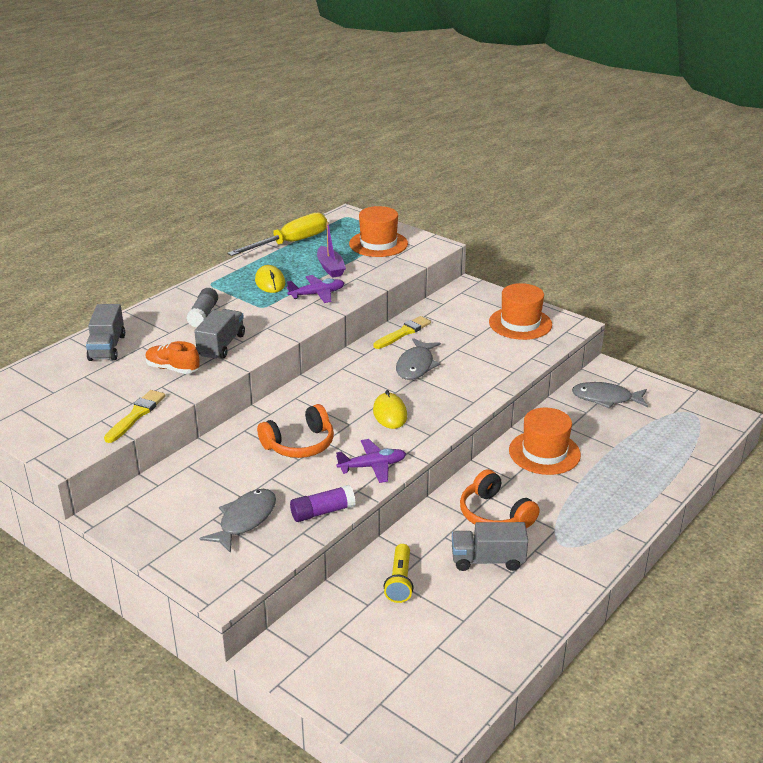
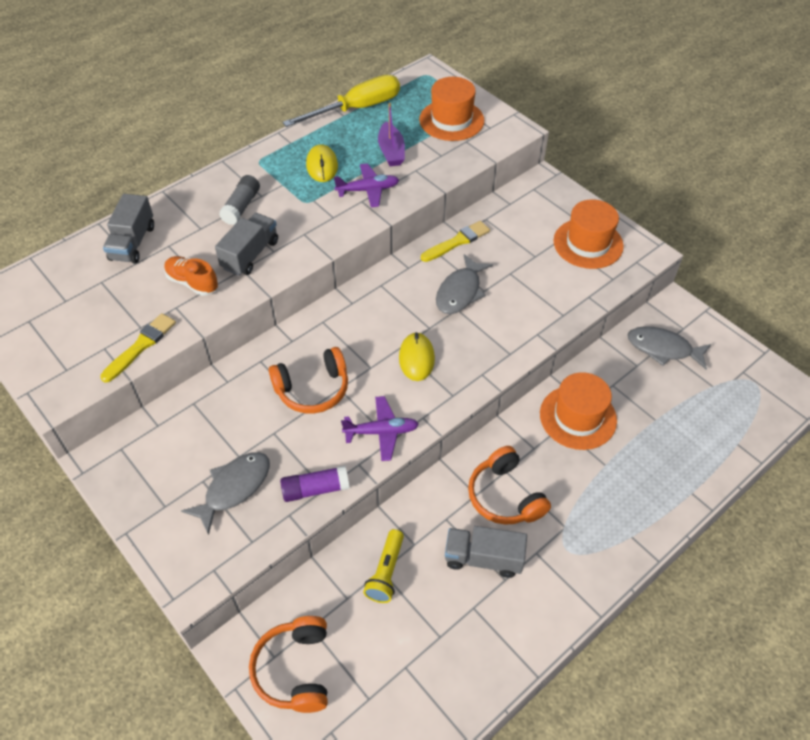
camera: 10 degrees right, 20 degrees up
(332, 662) = (295, 669): none -> orange headphones

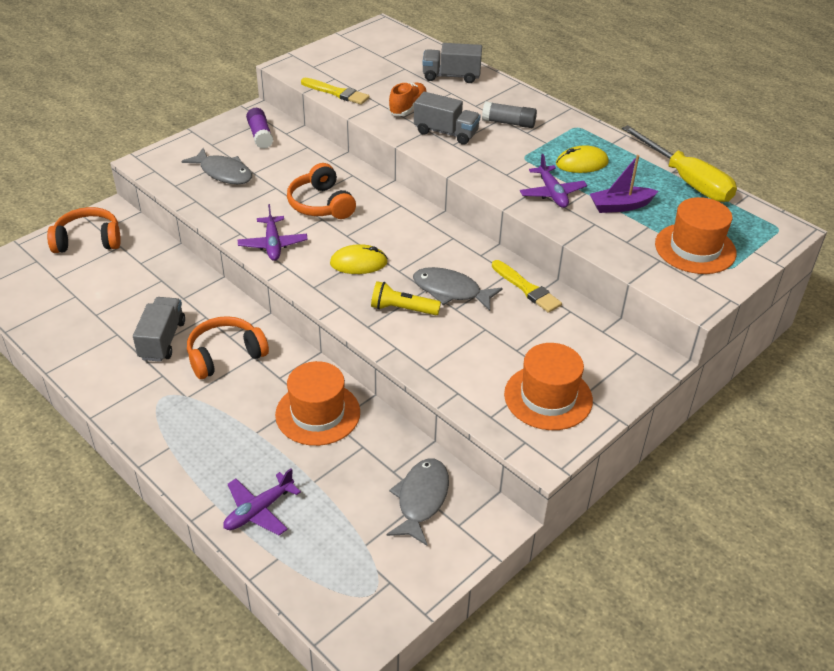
camera: 85 degrees right, 10 degrees down
(315, 489) = (217, 212): purple glue stick -> purple glue stick (260, 135)
(386, 572) = (159, 282): yellow flashlight -> yellow flashlight (402, 309)
(693, 459) = (259, 510): none -> purple plane

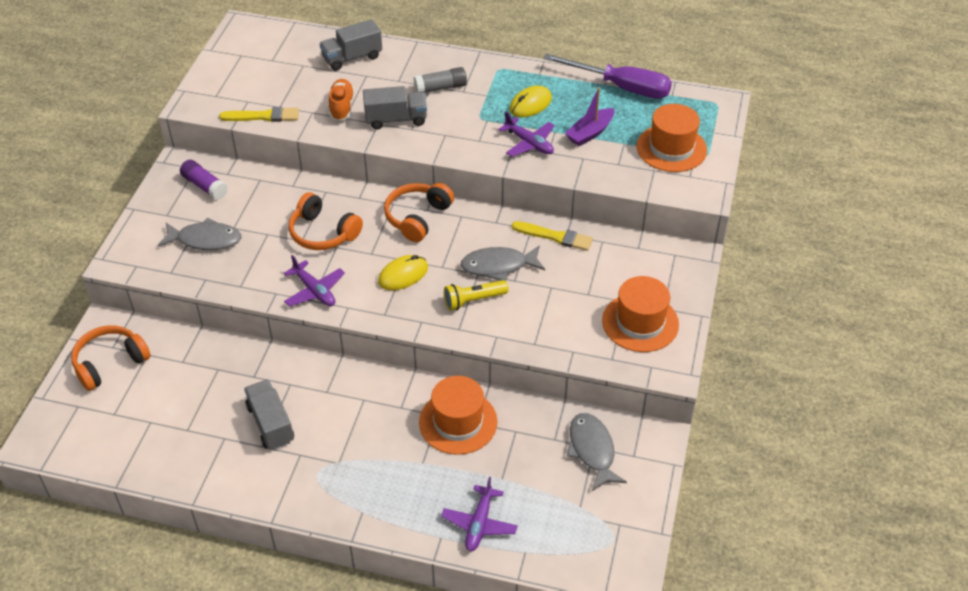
camera: 30 degrees left, 5 degrees up
(225, 355) = (338, 410): orange headphones -> orange headphones (417, 217)
(686, 180) = (621, 87): yellow screwdriver -> purple screwdriver

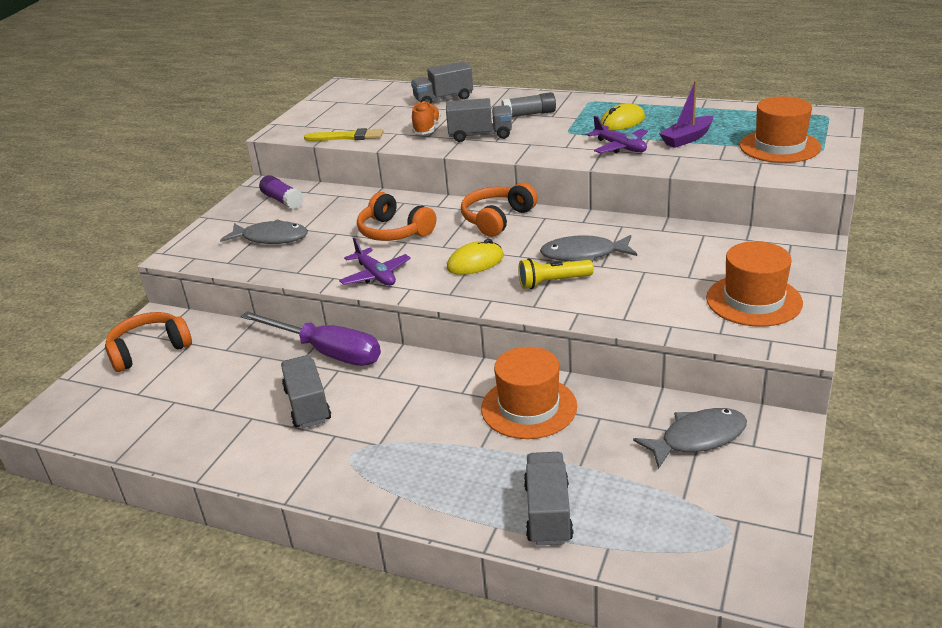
camera: 10 degrees right, 15 degrees down
(479, 524) = (548, 513): purple plane -> grey truck
(555, 236) = (649, 231): yellow brush -> none
(592, 450) = (698, 438): grey fish -> grey fish turned 75 degrees clockwise
(621, 87) = (720, 108): purple screwdriver -> purple screwdriver (326, 352)

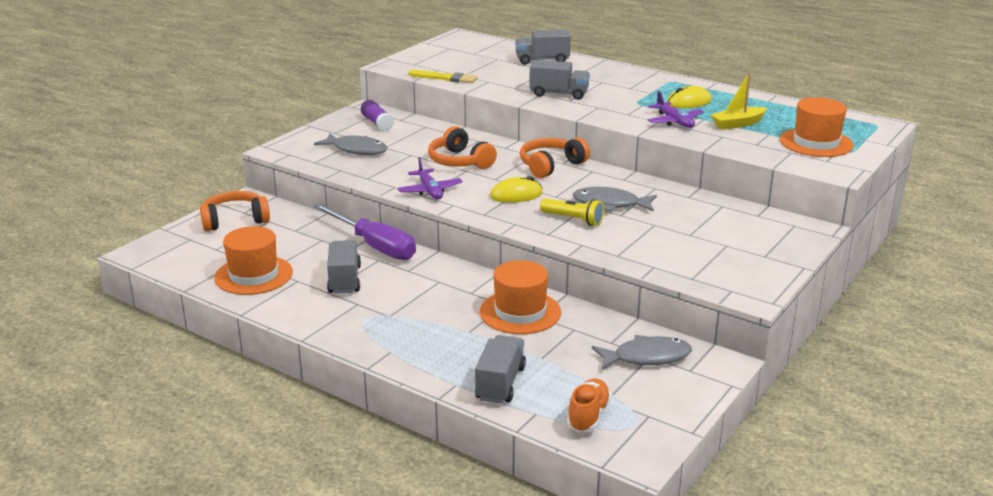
camera: 10 degrees right, 5 degrees down
(427, 129) = (515, 82): orange shoe -> orange shoe (588, 416)
(529, 114) = (610, 84): grey glue stick -> none
(553, 282) = (573, 220): yellow flashlight -> yellow flashlight turned 150 degrees counterclockwise
(687, 138) = (738, 124): purple boat -> yellow boat
(753, 300) = (735, 260): orange hat -> orange hat (253, 275)

